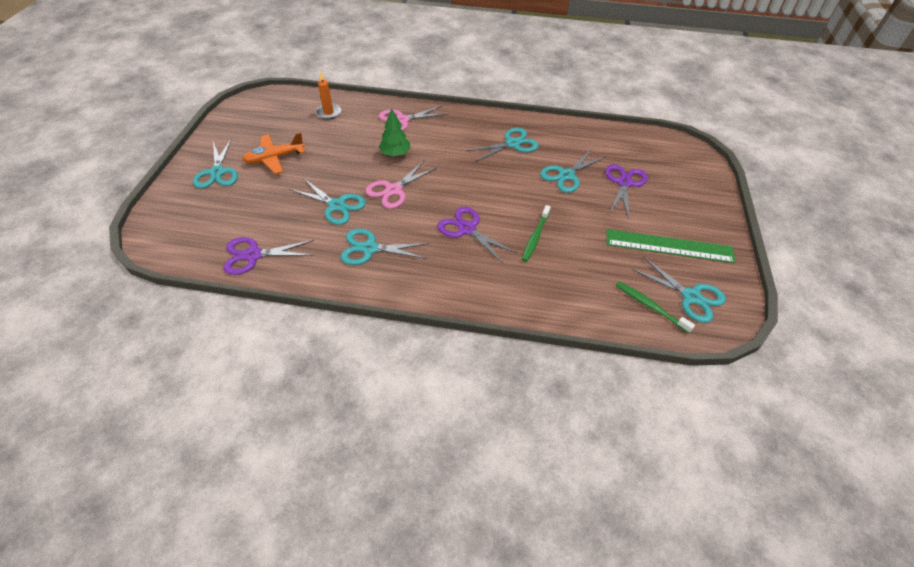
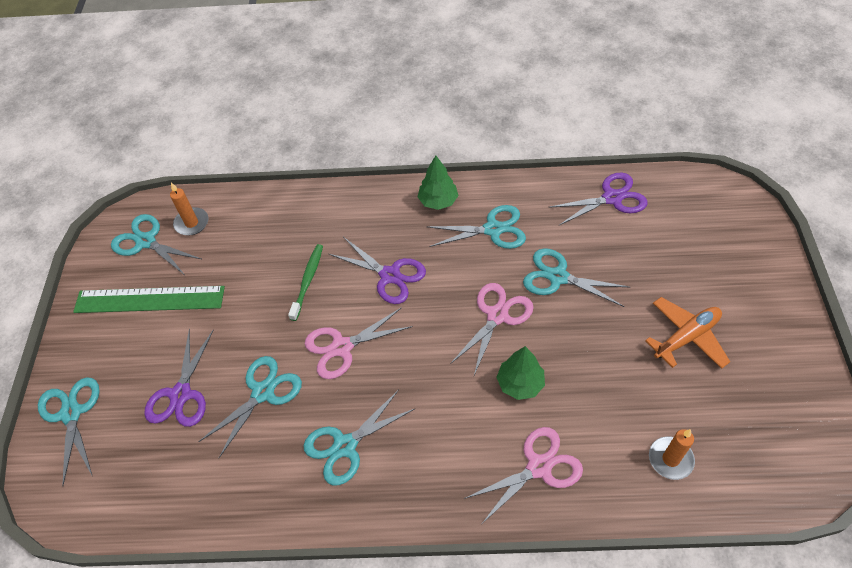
camera: 175 degrees right, 5 degrees up
(217, 172) = (743, 296): turquoise scissors -> turquoise scissors (71, 413)
(408, 282) = (438, 201): none -> green tree
(510, 190) = (342, 347): none -> pink scissors
(650, 306) = (191, 223): green toothbrush -> orange candle

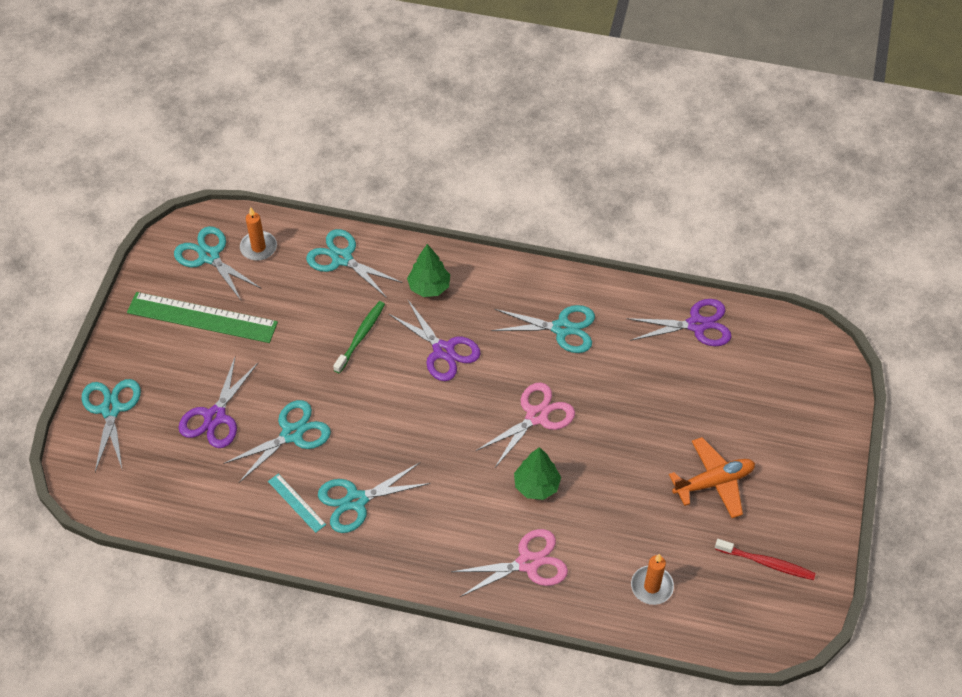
camera: 10 degrees right, 0 degrees up
(284, 464) = (296, 503): none -> turquoise ruler
(342, 347) = (377, 410): pink scissors -> none
(438, 201) = (515, 284): green tree -> green tree (429, 287)
(558, 277) = (610, 393): turquoise scissors -> turquoise scissors (342, 258)
(769, 404) = (766, 563): none -> red toothbrush

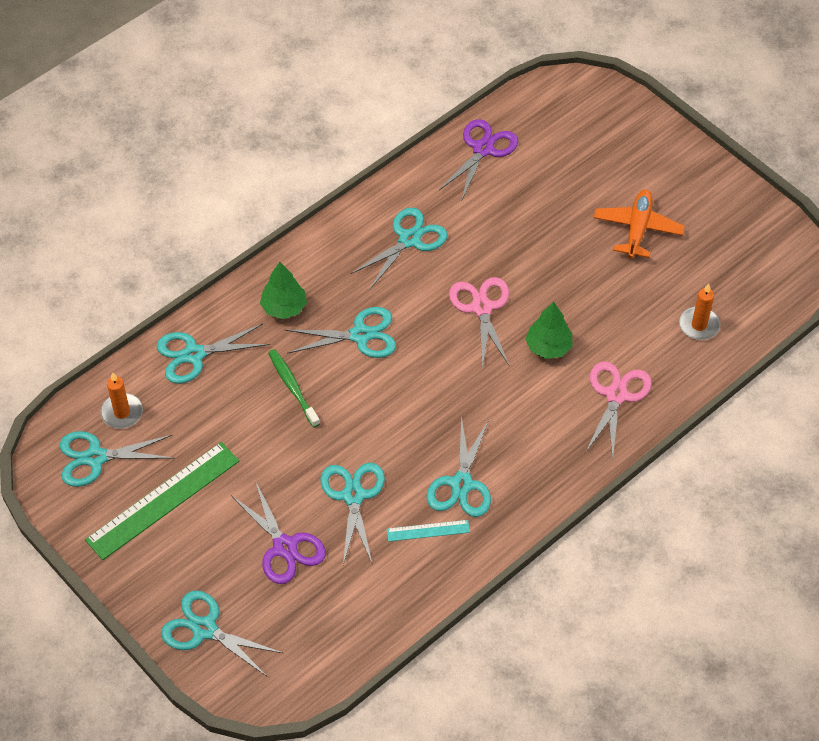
camera: 55 degrees left, 0 degrees up
(443, 351) = (360, 335): purple scissors -> turquoise scissors
(766, 563) = (732, 240): red toothbrush -> none

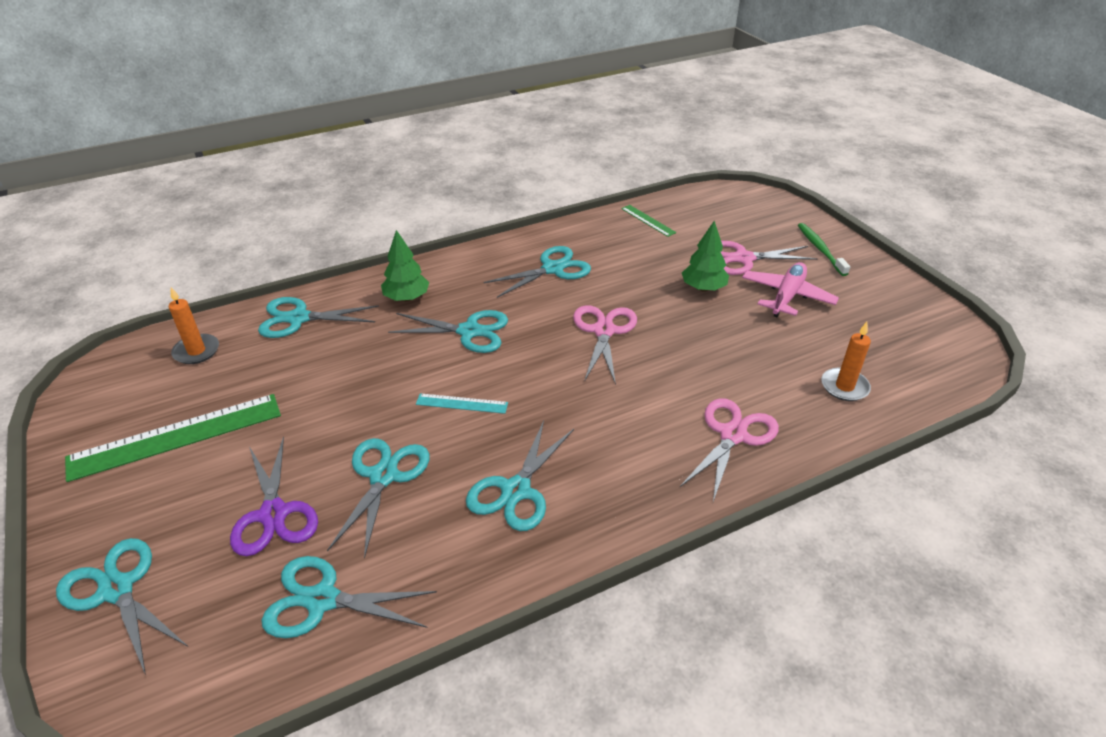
camera: 15 degrees right, 15 degrees down
(96, 457) = (141, 384): turquoise scissors -> turquoise scissors (322, 600)
(293, 388) = (377, 362): green toothbrush -> green toothbrush (820, 249)
(428, 530) = (453, 534): turquoise ruler -> turquoise ruler (462, 403)
(483, 149) = (648, 220): purple scissors -> green ruler
(548, 347) = (665, 376): green tree -> green tree (703, 288)
(589, 186) = (743, 258): none -> pink scissors
(637, 229) = (787, 296): orange plane -> pink plane

